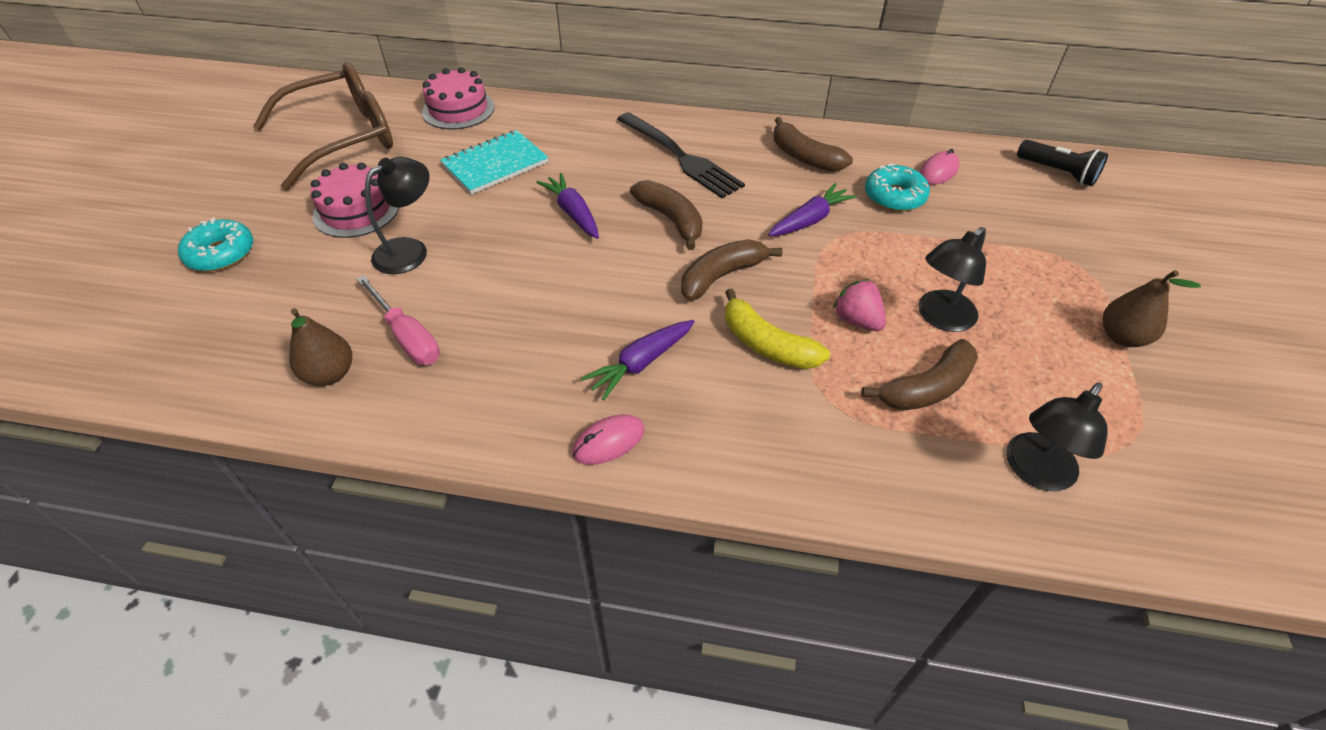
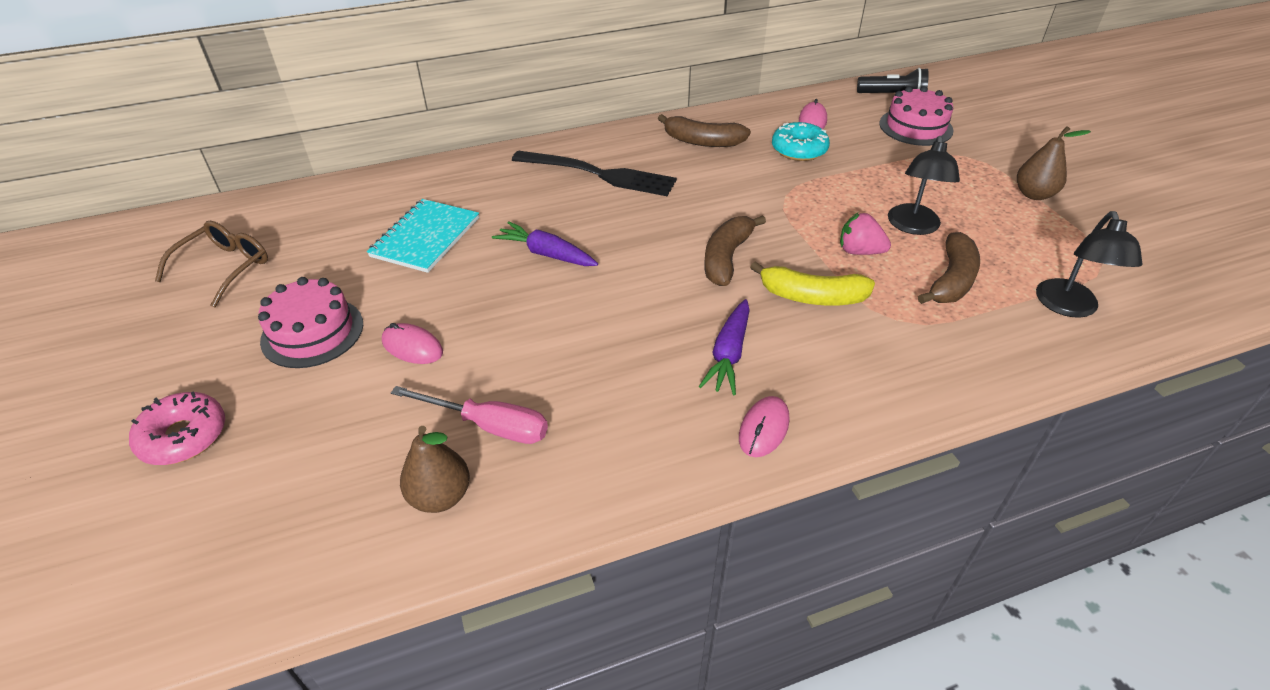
camera: 30 degrees left, 5 degrees down
(221, 254) = (183, 436): turquoise donut -> pink donut
(344, 138) = (225, 267): brown glasses -> brown glasses, size x0.56
(410, 250) = (412, 347): black lamp -> pink mouse
(458, 109) = (335, 200): pink cake -> pink cake (915, 127)
(671, 220) = (641, 228): brown banana -> none
(810, 220) = (753, 189): purple carrot -> none

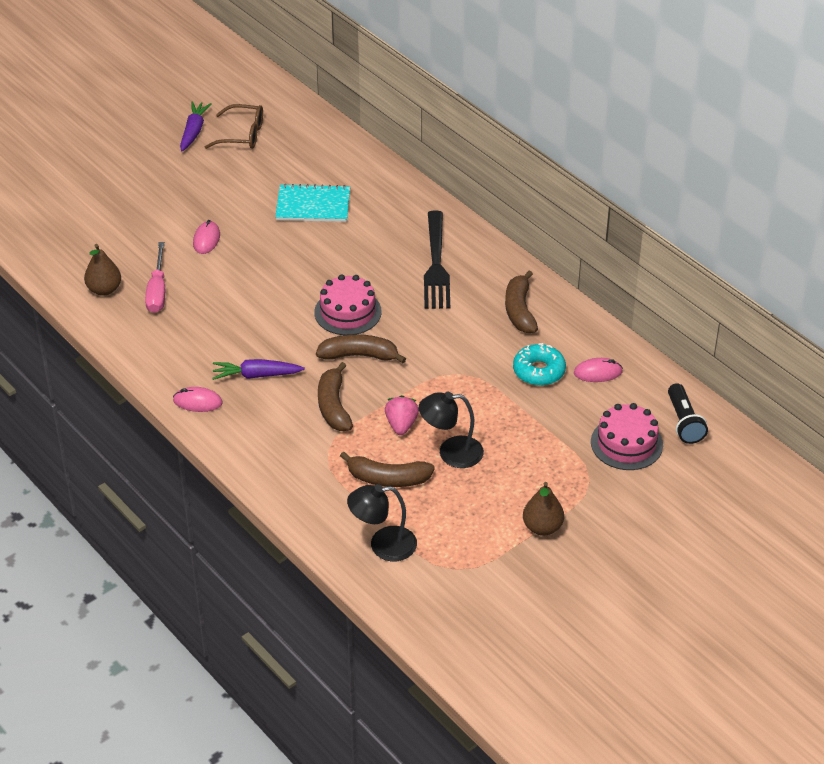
camera: 70 degrees right, 0 degrees up
(183, 436) = (109, 185): pink donut -> none
(312, 332) = (202, 195): pink cake -> pink cake (347, 312)
(546, 254) = (322, 266): purple carrot -> purple carrot (194, 131)
(812, 297) = (333, 406): yellow banana -> brown banana

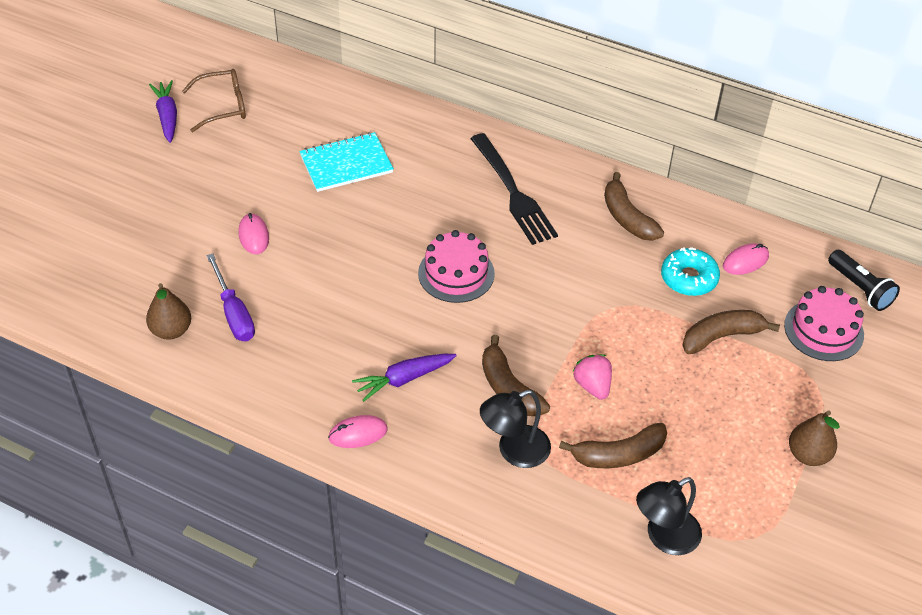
camera: 25 degrees left, 5 degrees up
(157, 291) = (234, 313): pink screwdriver -> purple screwdriver
(359, 355) = (499, 319): brown banana -> brown banana (722, 336)
(451, 453) = (663, 401): black lamp -> black lamp (514, 451)

